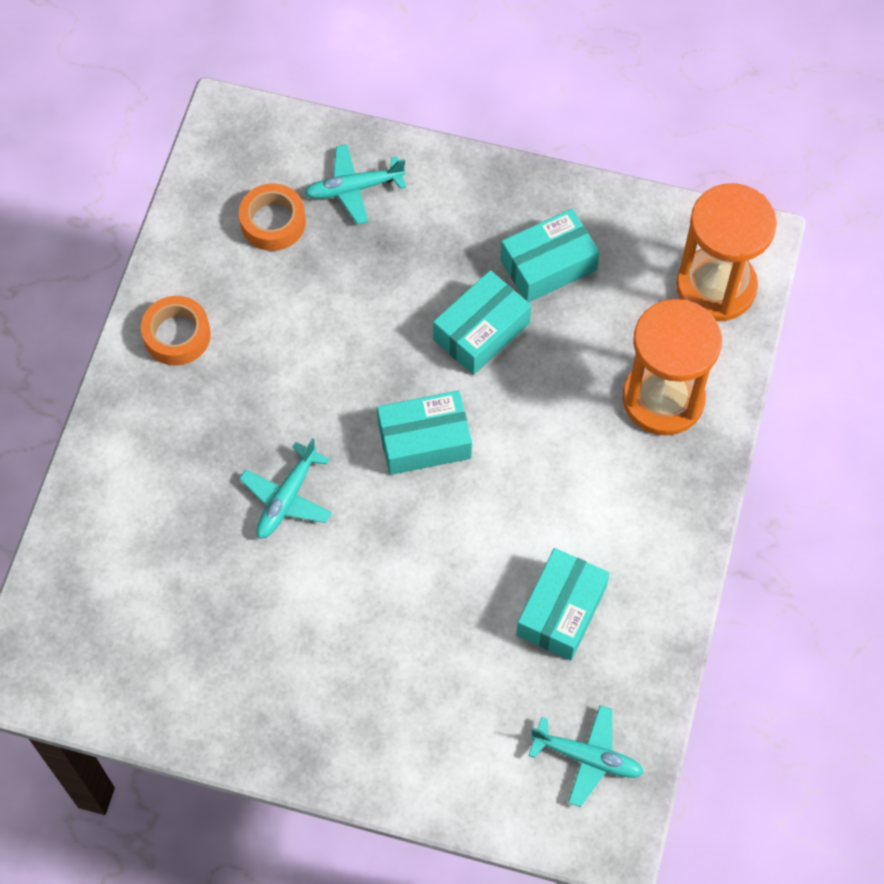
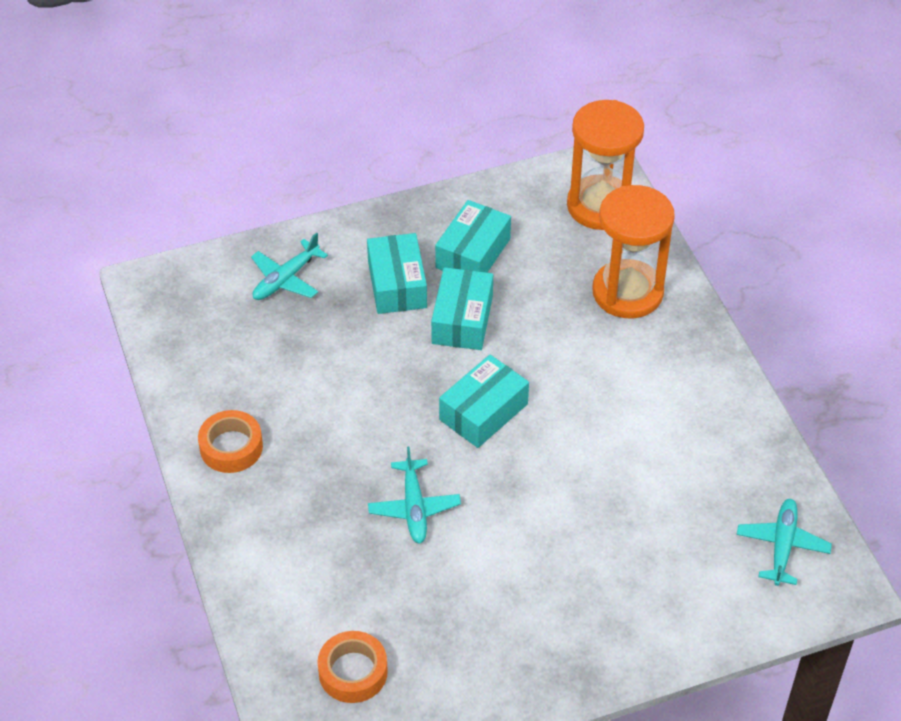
camera: 35 degrees left, 15 degrees down
(273, 222) = (242, 332): orange tape -> orange tape (353, 672)
(561, 611) = (679, 464): turquoise box -> turquoise box (397, 284)
(587, 757) = (782, 546): turquoise plane -> turquoise plane turned 60 degrees counterclockwise

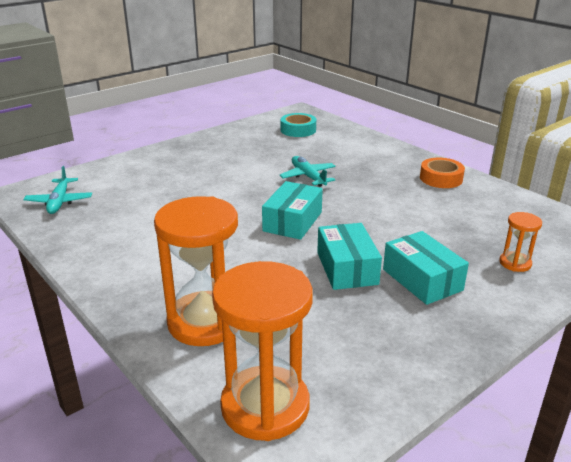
camera: 160 degrees right, 20 degrees down
(286, 279) = (515, 263): turquoise plane -> orange hourglass
(353, 672) = (298, 130): orange tape -> turquoise tape
(473, 253) = (375, 320): turquoise box -> none

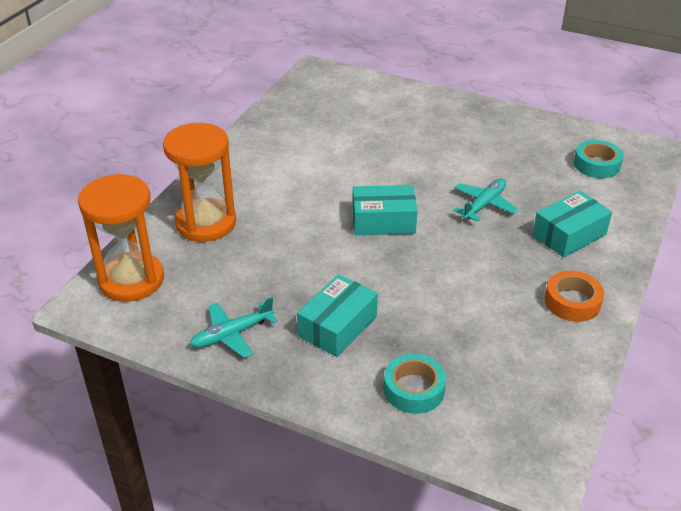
camera: 65 degrees right, 10 degrees up
(59, 201) = (320, 93): turquoise plane -> turquoise plane (232, 334)
(347, 268) = (325, 275): turquoise box -> turquoise box (569, 235)
(515, 263) = (414, 389): orange hourglass -> turquoise tape

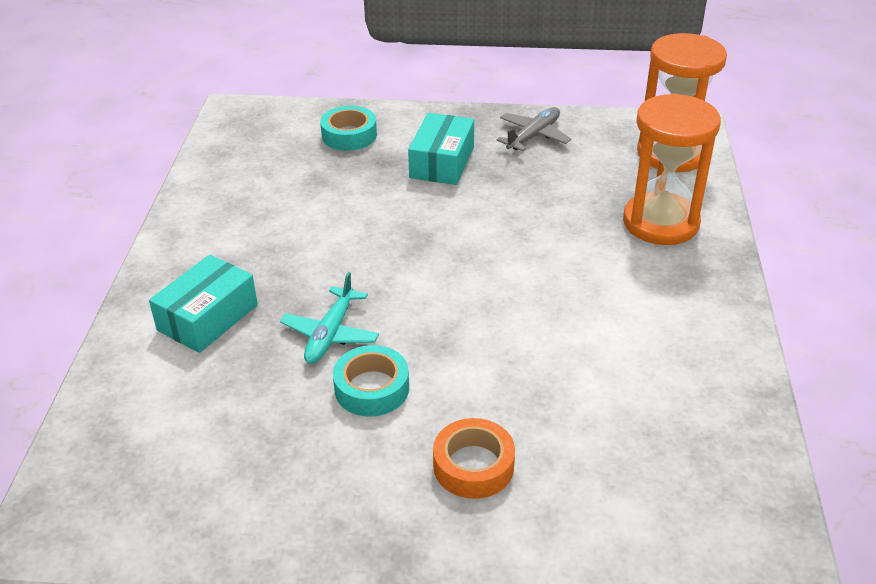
camera: 160 degrees right, 0 degrees up
(232, 334) = (533, 136): turquoise plane -> grey plane
(383, 221) = (454, 276): turquoise box -> none
(572, 302) = (205, 237): orange tape -> orange tape (473, 466)
(596, 164) = (158, 460): turquoise tape -> turquoise tape (372, 388)

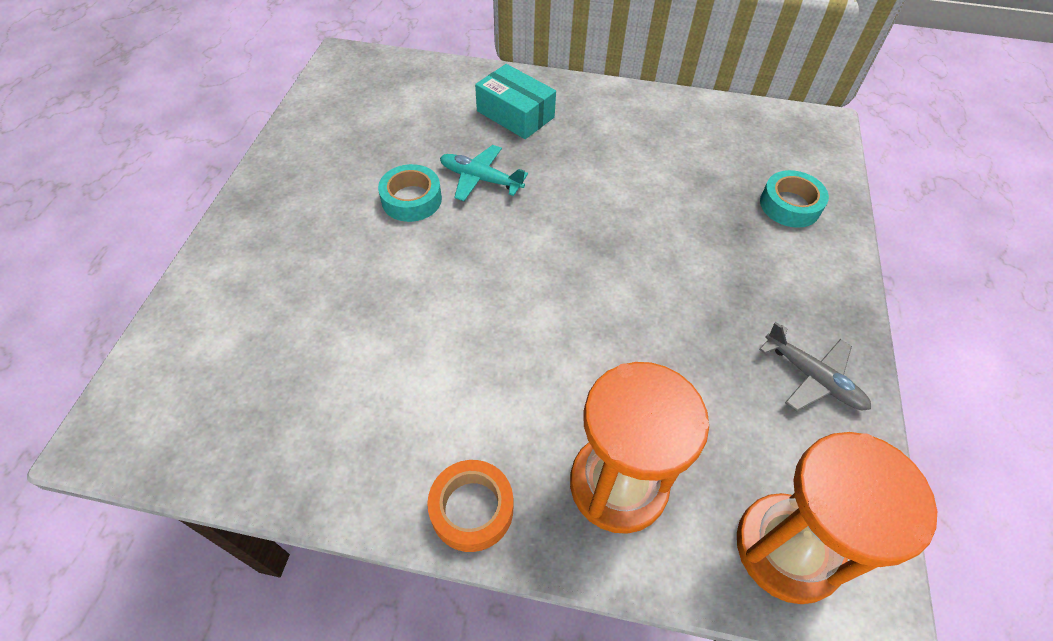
camera: 95 degrees right, 15 degrees up
(442, 162) = (743, 278): turquoise box -> none
(473, 466) = (309, 251): orange tape -> orange tape (472, 509)

